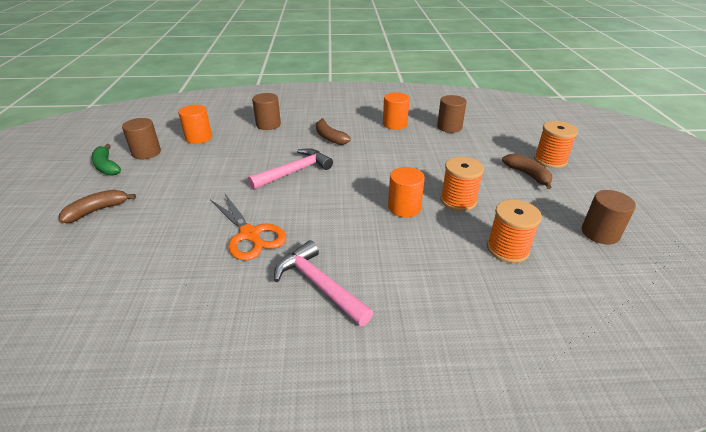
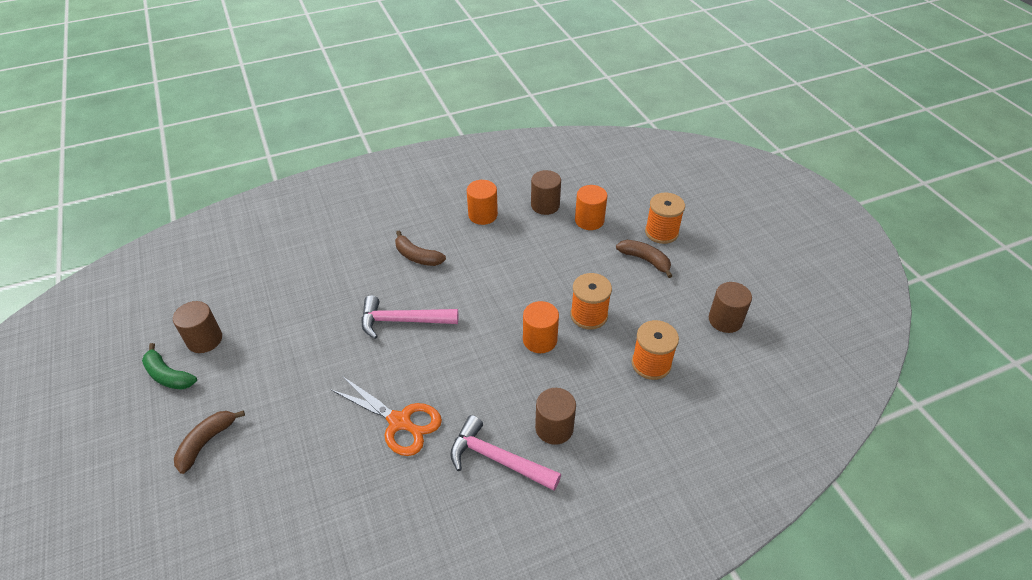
camera: 20 degrees left, 10 degrees up
(199, 138) = (256, 297): orange cylinder -> orange cylinder (589, 220)
(268, 124) = (332, 253): brown cylinder -> brown cylinder (554, 428)
(294, 171) = (402, 321): pink hammer -> pink hammer turned 120 degrees counterclockwise

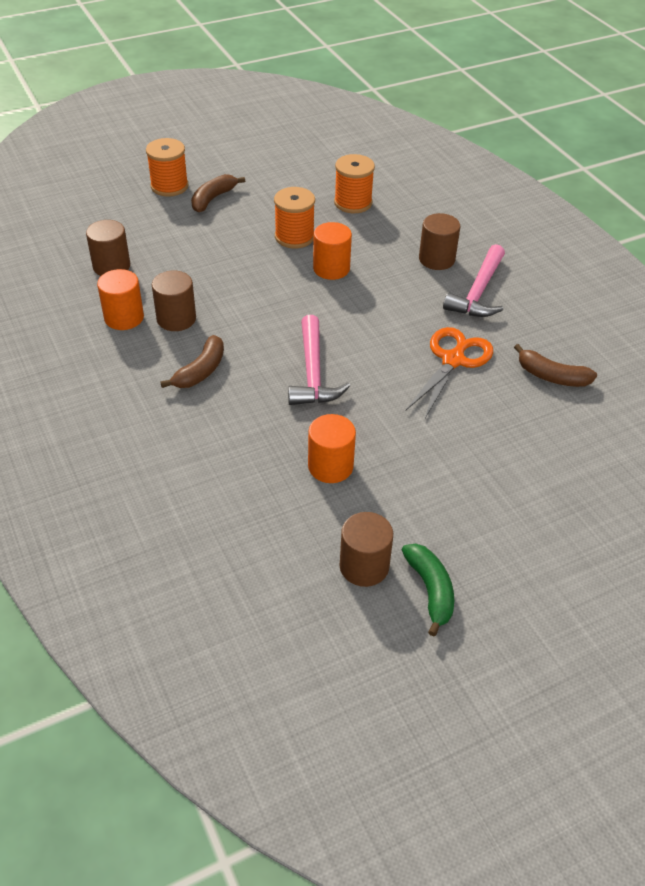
camera: 95 degrees left, 0 degrees up
(168, 375) = (430, 590): green banana -> green banana turned 45 degrees counterclockwise
(206, 442) = (518, 518): brown banana -> brown banana (551, 376)
(589, 220) = (144, 233): orange cylinder -> orange cylinder (330, 466)
(725, 320) = (295, 159): brown cylinder -> brown cylinder (176, 319)

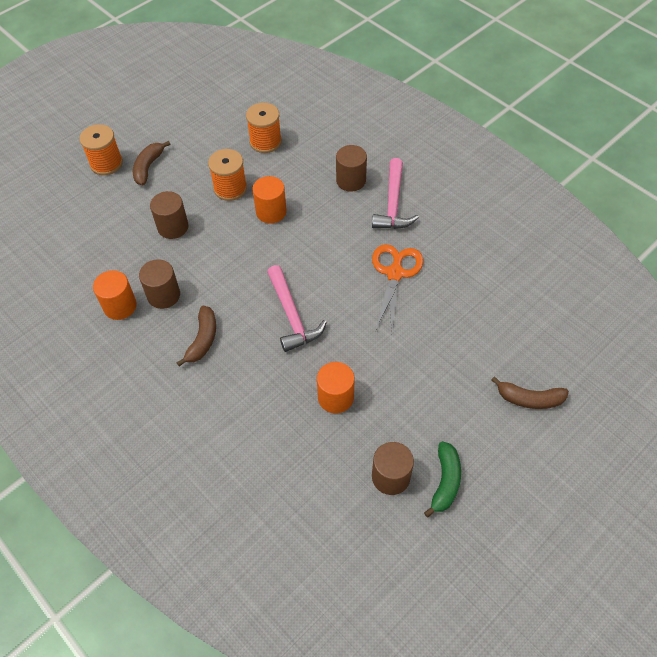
camera: 15 degrees left, 10 degrees up
(111, 266) = (89, 258): brown cylinder -> brown cylinder (173, 227)
(430, 590) = (445, 482): green banana -> green banana turned 45 degrees clockwise
(551, 376) = (472, 267): brown banana -> brown banana (529, 399)

